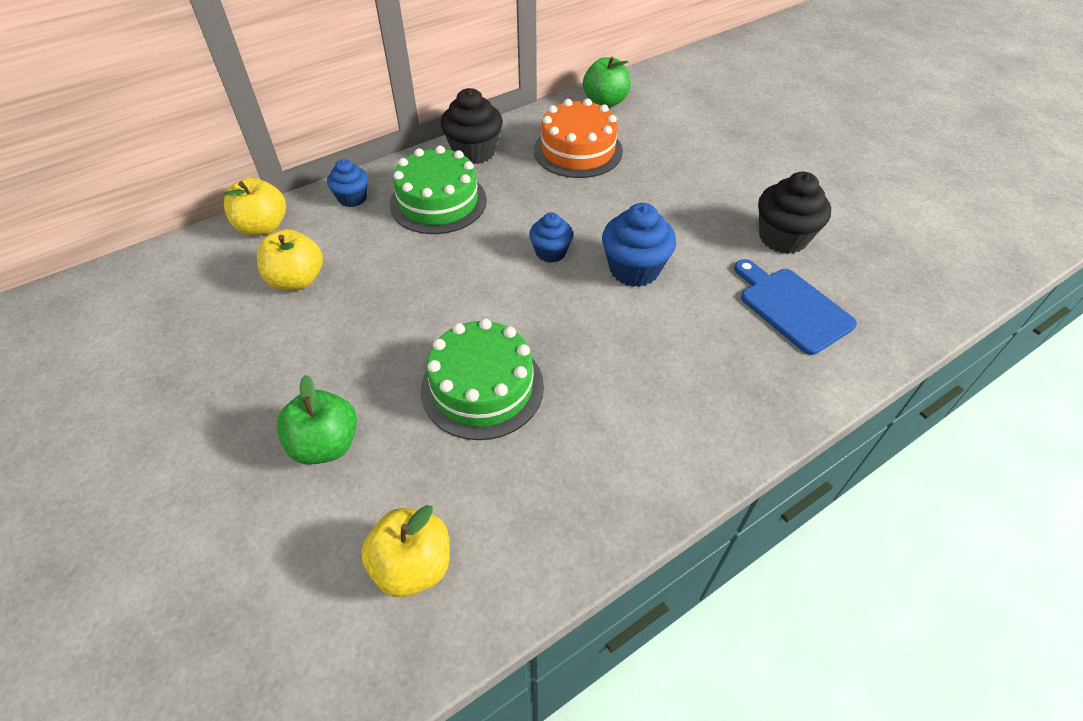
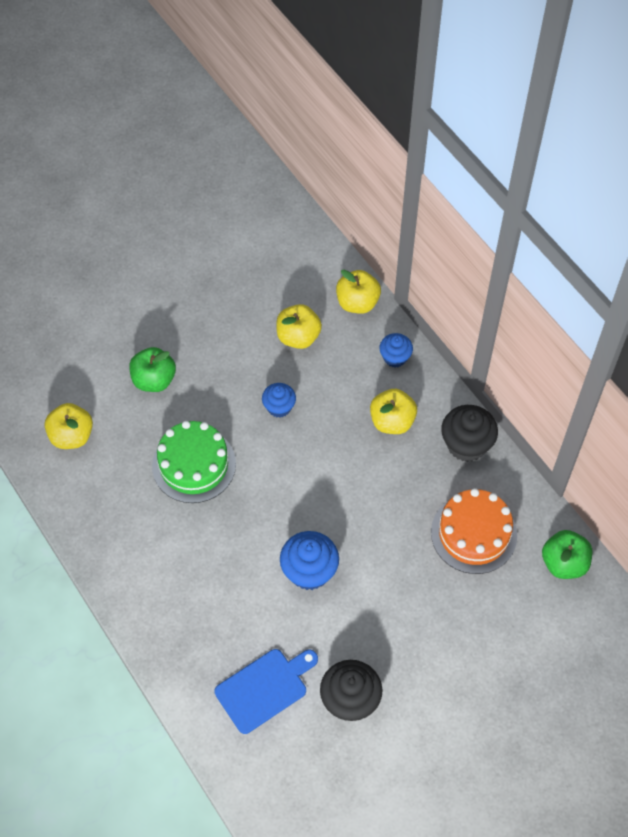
camera: 90 degrees right, 10 degrees up
(438, 202) = (392, 421): green cake -> yellow apple
(551, 252) = (329, 508): blue cupcake -> blue cupcake (279, 407)

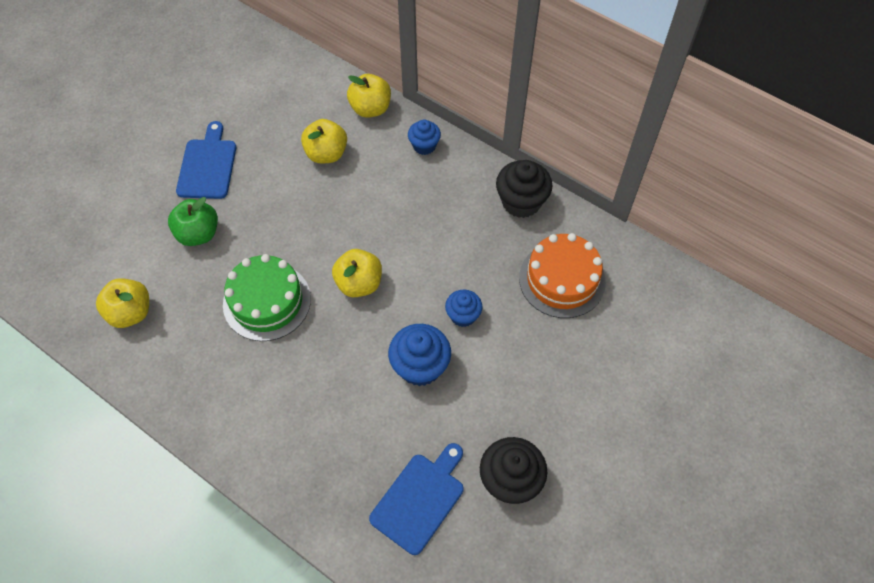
camera: 20 degrees left, 0 degrees up
(184, 314) = (207, 165): none -> blue cutting board
(279, 407) = (332, 222): blue cupcake -> blue cupcake (463, 315)
(392, 421) = (444, 202): yellow apple -> yellow apple (359, 283)
(564, 563) = (655, 279): green apple -> none

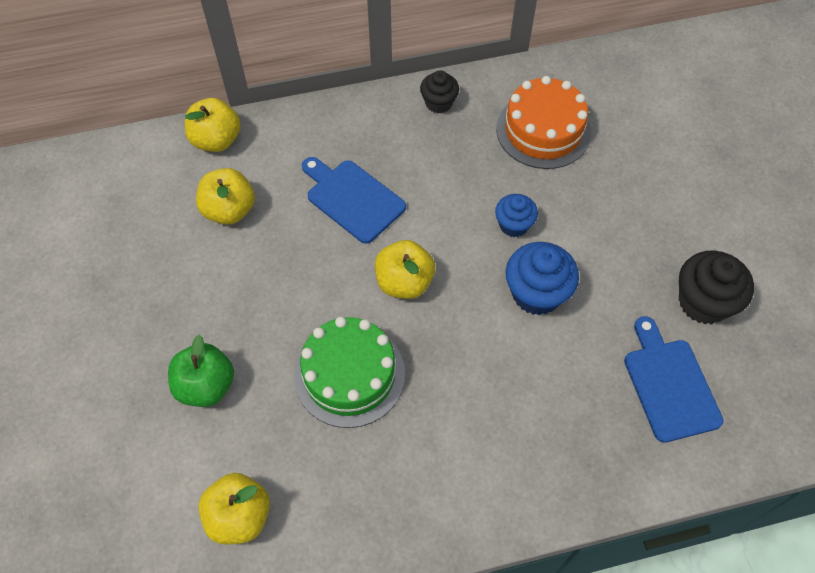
camera: 50 degrees left, 0 degrees up
(207, 165) = (129, 322): blue cutting board -> blue cutting board (352, 199)
(424, 146) = (305, 129): blue cupcake -> none
(521, 202) = (438, 103): black cupcake -> black cupcake, size x0.62

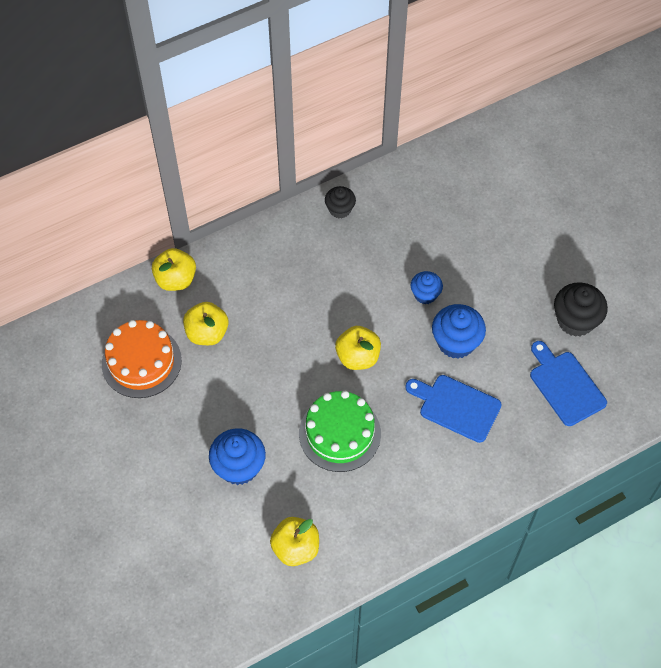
camera: 15 degrees left, 0 degrees up
(206, 386) = (239, 467): green apple -> blue cupcake
(352, 199) = (298, 302): blue cutting board -> blue cutting board (456, 407)
(543, 130) = (426, 214): orange cake -> orange cake (141, 362)

